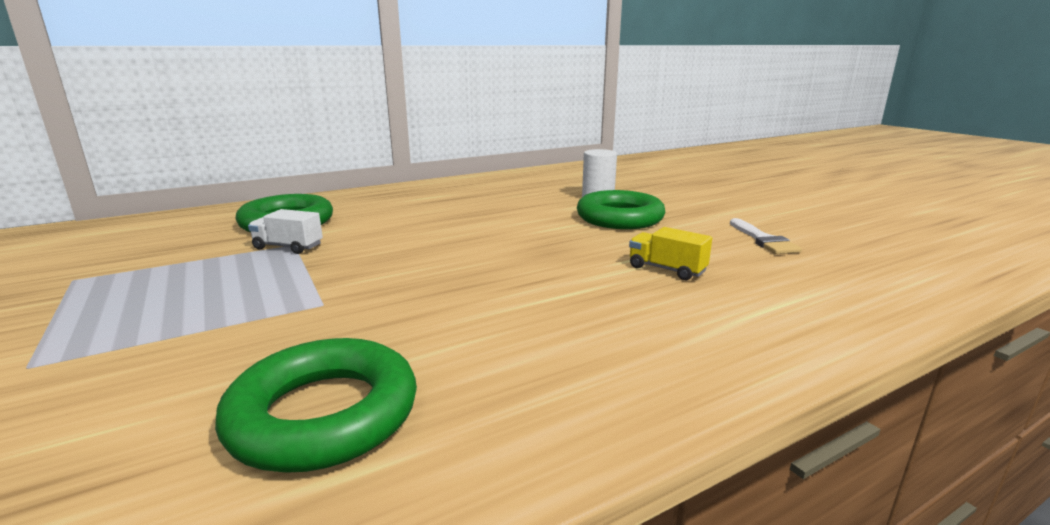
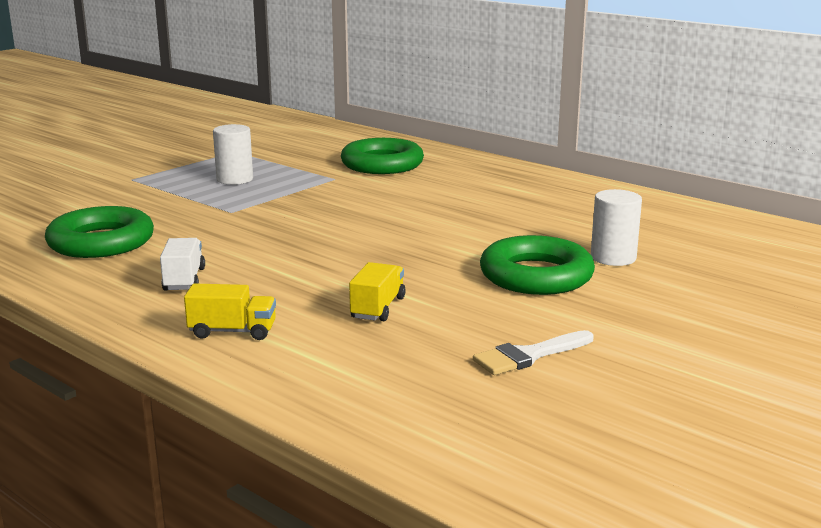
camera: 70 degrees right, 0 degrees up
(197, 290) = (235, 179): none -> white cylinder
(288, 247) = (327, 178): white truck -> white truck (184, 280)
(714, 337) = (232, 331): none -> yellow truck

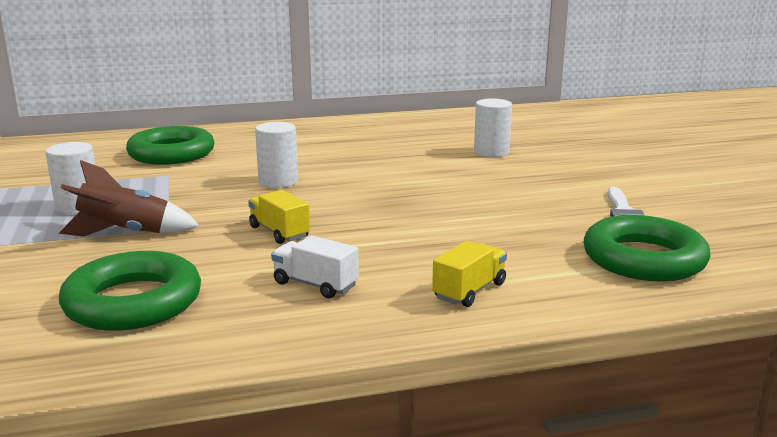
camera: 55 degrees left, 0 degrees up
(206, 205) = (126, 233): none -> brown rocket
(377, 210) = (278, 181): none -> white cylinder
(378, 308) = (488, 231): yellow truck -> yellow truck (279, 232)
(536, 276) = (493, 176): green ring -> green ring (643, 259)

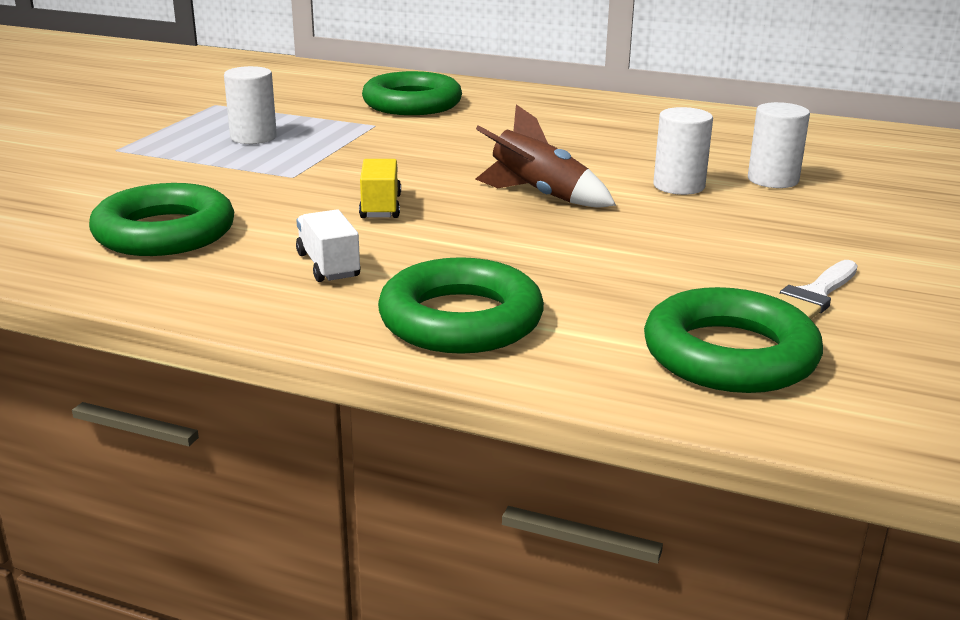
camera: 35 degrees right, 5 degrees up
(126, 233) = (252, 171): brown rocket -> brown rocket (539, 195)
(278, 181) = (466, 156): white cylinder -> white cylinder (679, 186)
(469, 291) = (461, 320): yellow truck -> green ring

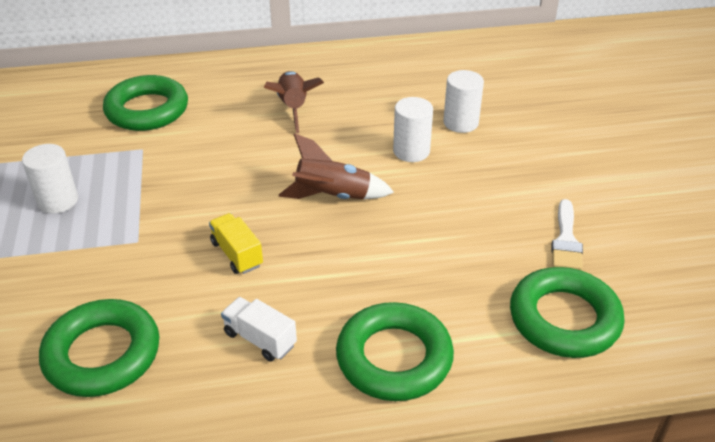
camera: 30 degrees left, 15 degrees up
(571, 131) = (293, 108): none -> brown rocket

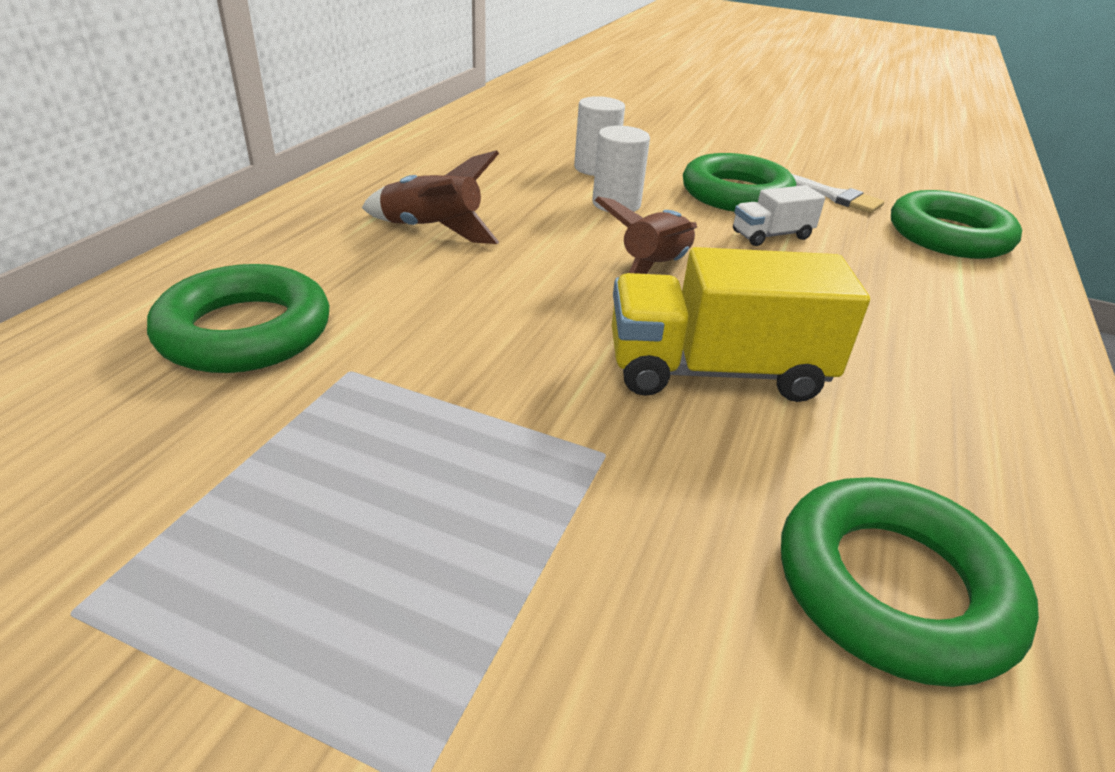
camera: 60 degrees left, 5 degrees down
(58, 201) = (382, 515): white cylinder -> none
(237, 254) = (716, 371): yellow truck -> yellow truck, size x1.95
(260, 339) = (914, 412): white truck -> white truck (771, 235)
(394, 358) = (981, 333): green ring -> green ring (736, 194)

